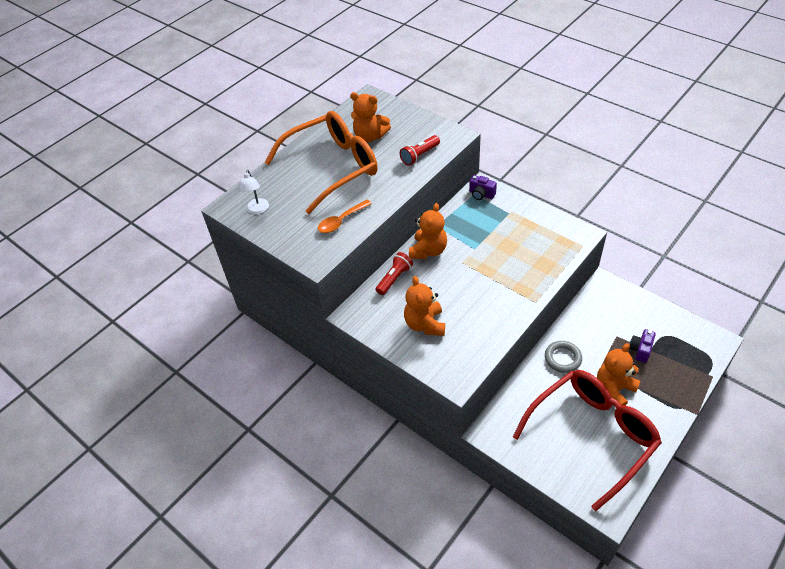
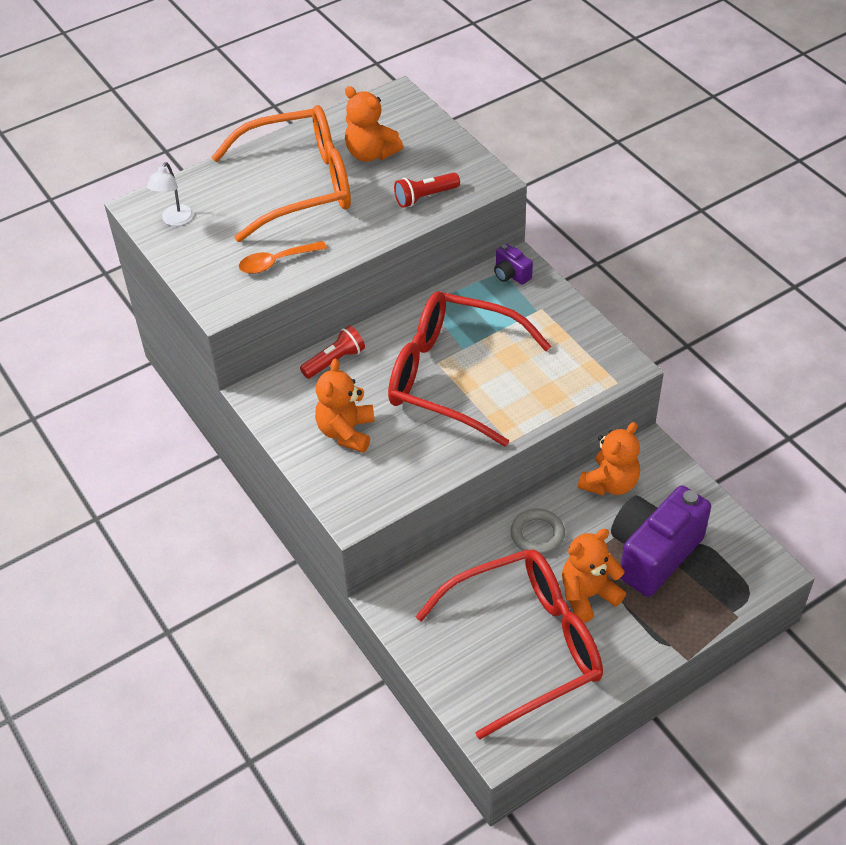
camera: 15 degrees right, 0 degrees up
(428, 251) = (398, 335): orange teddy bear -> orange teddy bear (610, 483)
(476, 269) = (451, 376): none -> red glasses
(640, 350) = (653, 553): purple camera -> purple camera, size x2.30

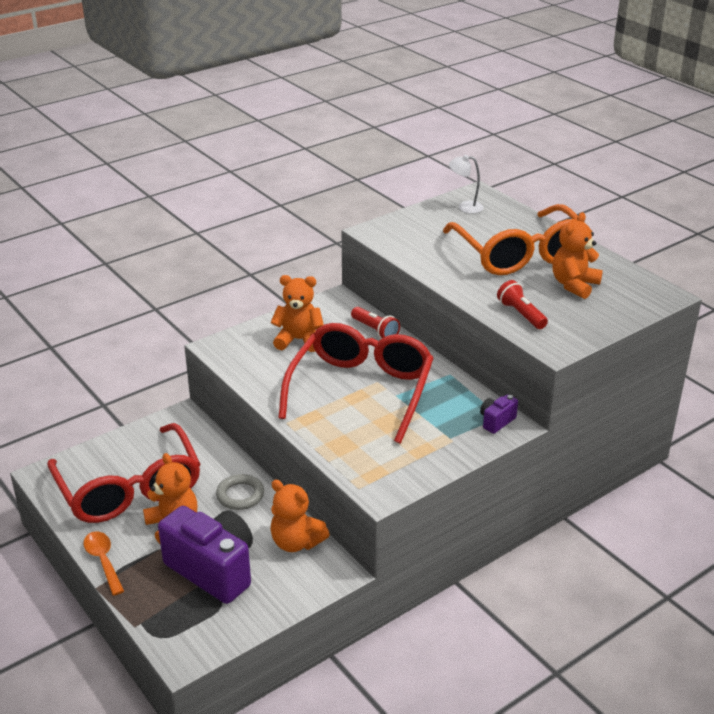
camera: 85 degrees right, 15 degrees down
(276, 262) = (424, 250): orange spoon -> orange spoon (103, 561)

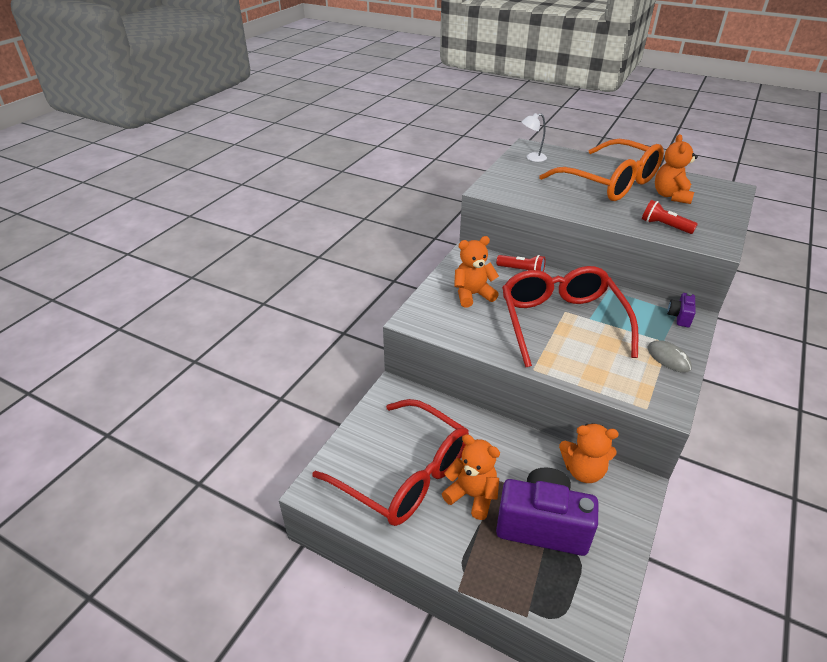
camera: 25 degrees left, 5 degrees up
(103, 561) = (441, 558): orange spoon -> none
(240, 495) = (502, 444): grey ring -> none
(435, 454) = (668, 358): none -> grey mouse

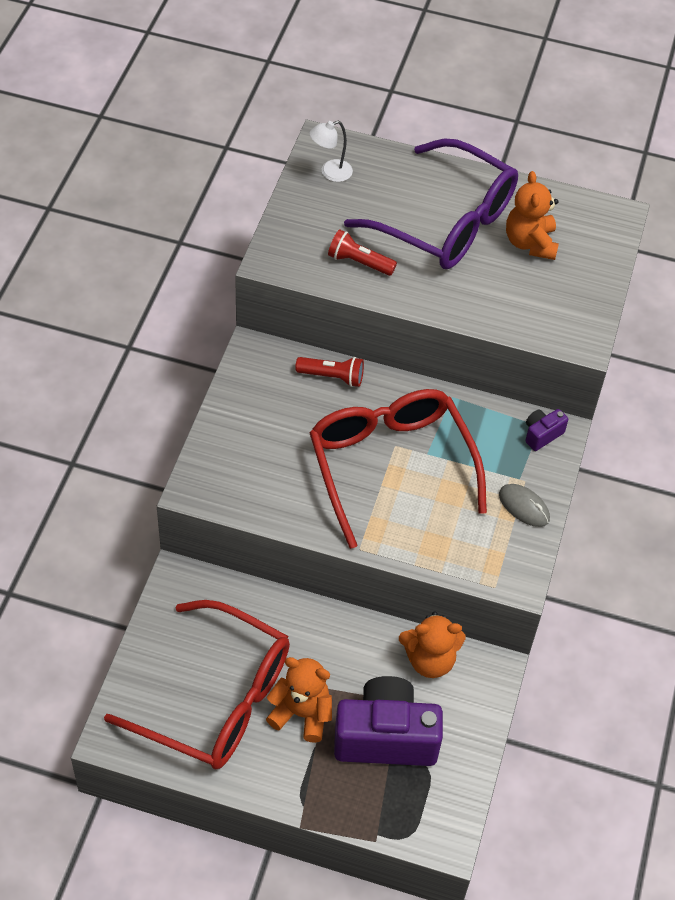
camera: 15 degrees left, 15 degrees up
(472, 295) = (269, 432): orange teddy bear -> none
(610, 183) = (446, 222): orange glasses -> purple glasses
(664, 226) = (517, 311): red flashlight -> red flashlight (359, 262)
(679, 317) = (542, 434): purple camera -> purple camera turned 45 degrees clockwise

